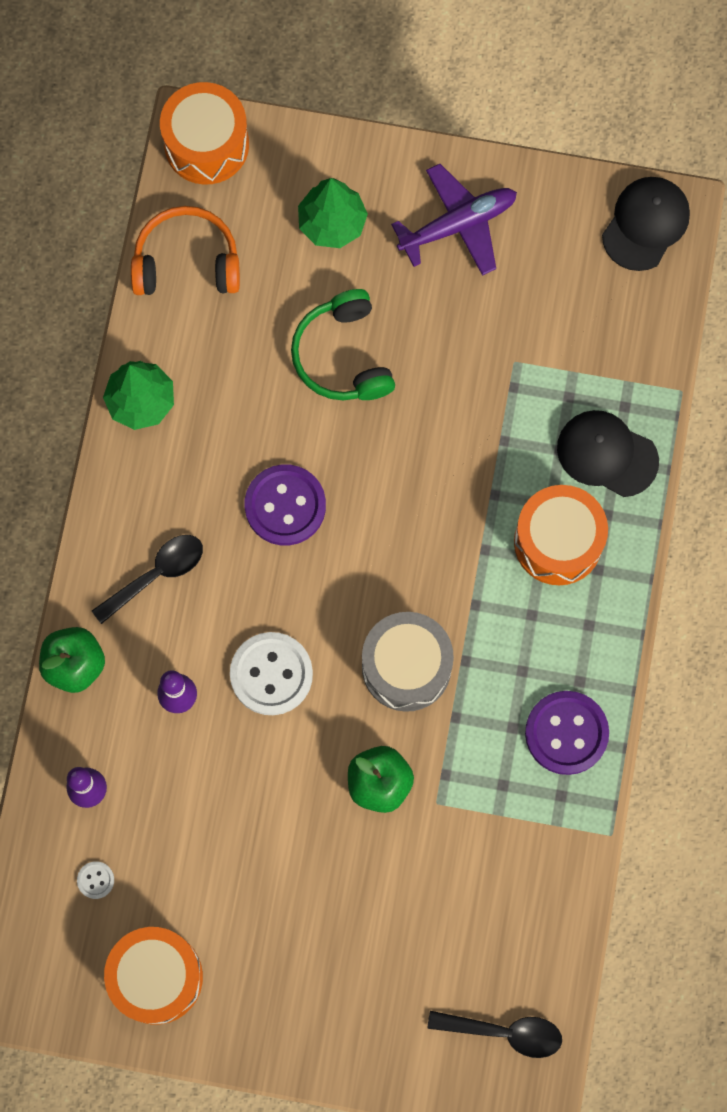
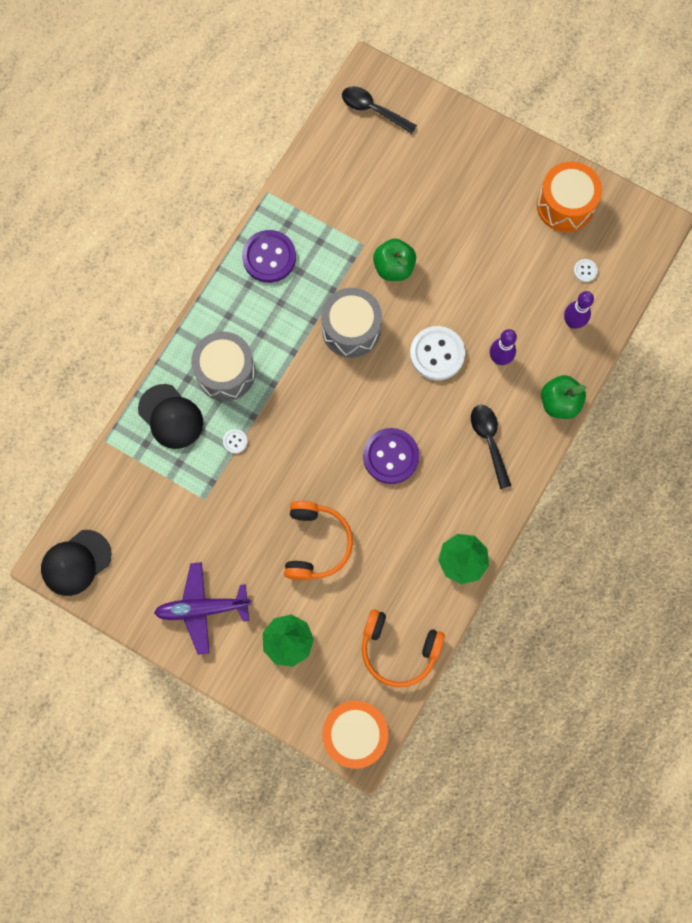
camera: 160 degrees left, 0 degrees up
(156, 575) = (489, 441): black spoon -> black spoon turned 90 degrees clockwise
(342, 356) = (316, 544): green headphones -> orange headphones
(505, 451) = (235, 441): none -> white button
(558, 542) = (226, 372): orange drum -> grey drum

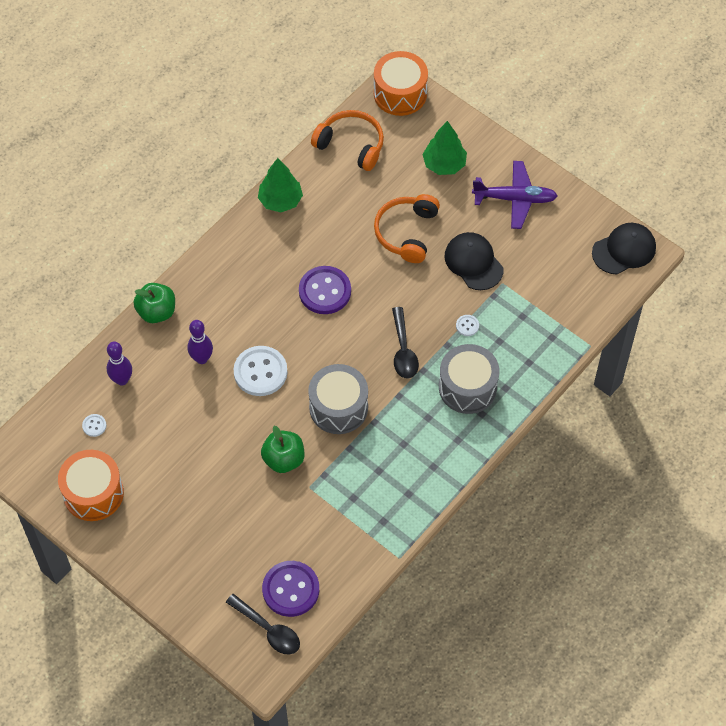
camera: 170 degrees left, 15 degrees down
(171, 416) = (525, 356): black cap -> black cap (473, 262)
(269, 257) = (408, 490): purple button -> purple button (291, 589)
(489, 441) = (231, 290): black spoon -> black spoon (403, 350)

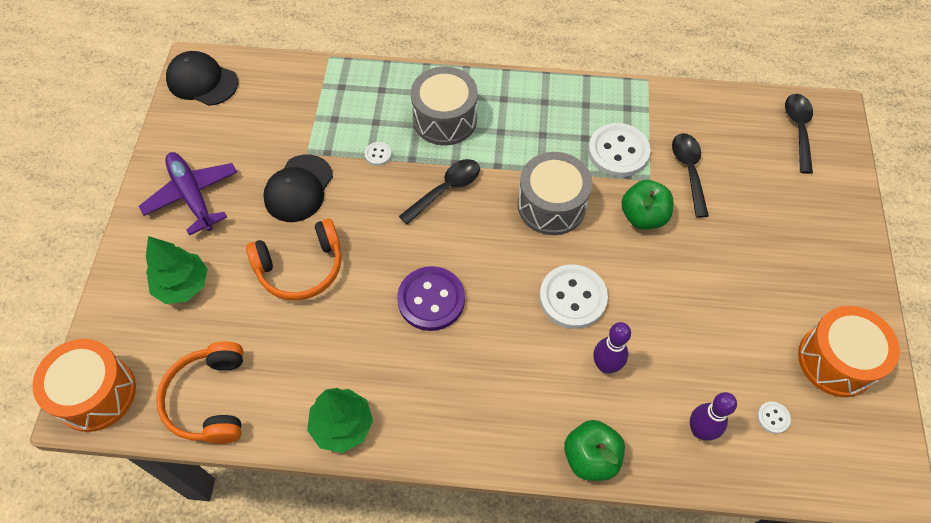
camera: 125 degrees left, 0 degrees up
(291, 589) = (750, 135): purple button -> none
(295, 519) = (689, 171): none -> black spoon
(349, 484) = (618, 151): none -> white button

